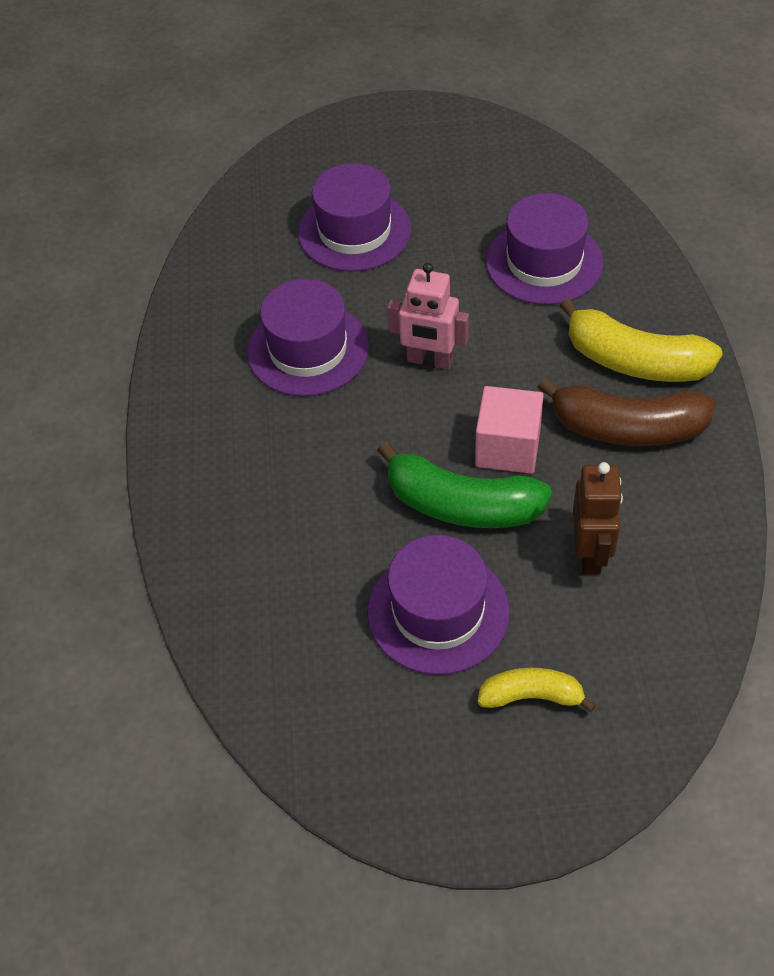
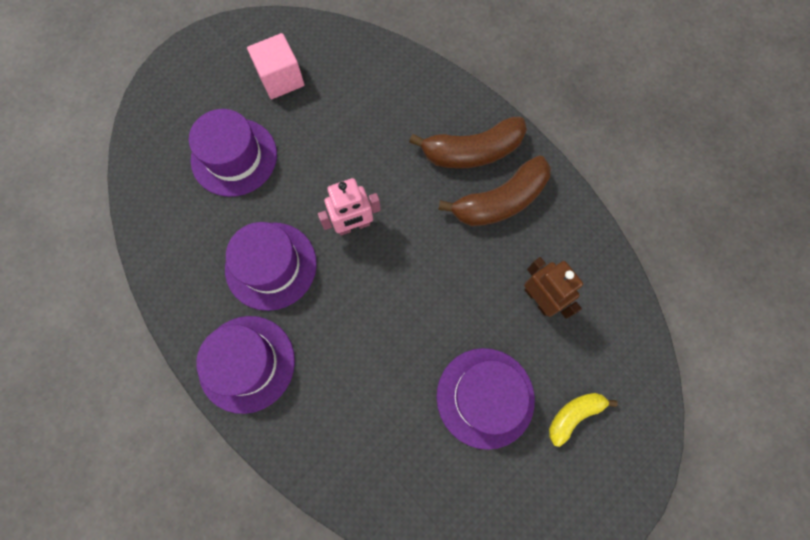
camera: 40 degrees left, 20 degrees up
(462, 505) = (446, 315): green banana -> none
(508, 448) = (444, 258): pink cube -> pink cube (281, 79)
(544, 262) = (370, 111): purple hat -> purple hat (246, 363)
(635, 361) = (472, 152): yellow banana -> brown banana

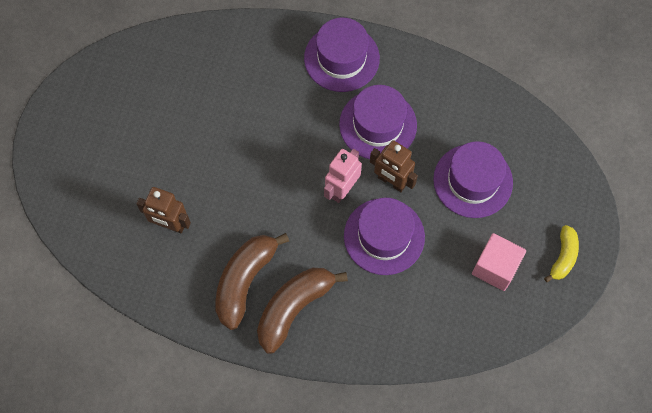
camera: 145 degrees right, 5 degrees down
(304, 203) = (391, 181): none -> brown robot
(485, 397) = (169, 136): purple hat -> purple hat (384, 236)
(573, 415) = (102, 163): yellow banana -> yellow banana (563, 257)

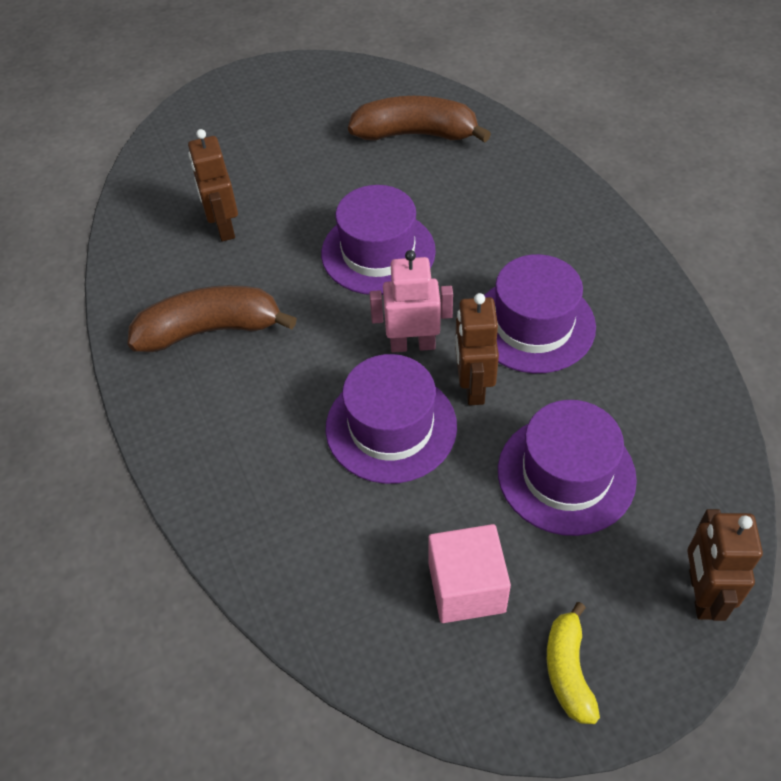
camera: 55 degrees right, 15 degrees down
(294, 308) = (213, 397): brown banana -> brown banana (415, 134)
(341, 58) = (579, 238): purple hat -> purple hat (378, 252)
(563, 257) = (568, 670): yellow banana -> yellow banana turned 105 degrees clockwise
(570, 177) = (701, 594): none -> brown robot

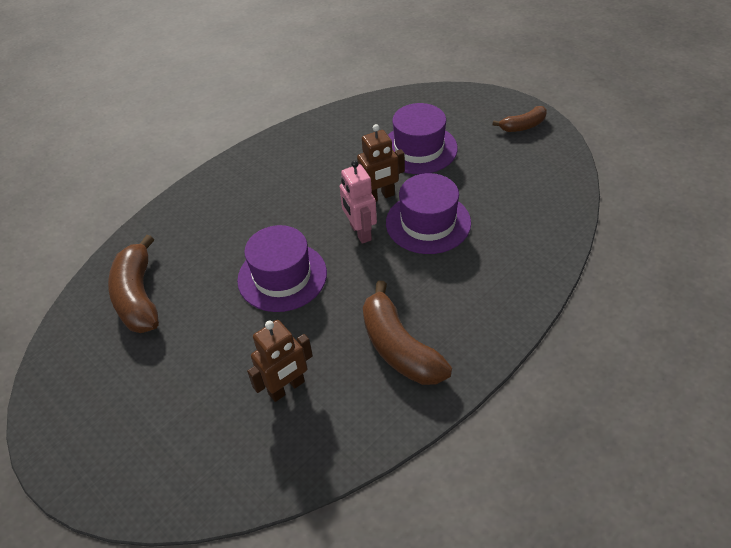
camera: 110 degrees left, 5 degrees down
(466, 587) = (507, 166): pink cube -> none
(533, 324) = (319, 184): purple hat -> none
(568, 670) = (523, 126): yellow banana -> brown banana
(701, 594) = (457, 97): brown robot -> none

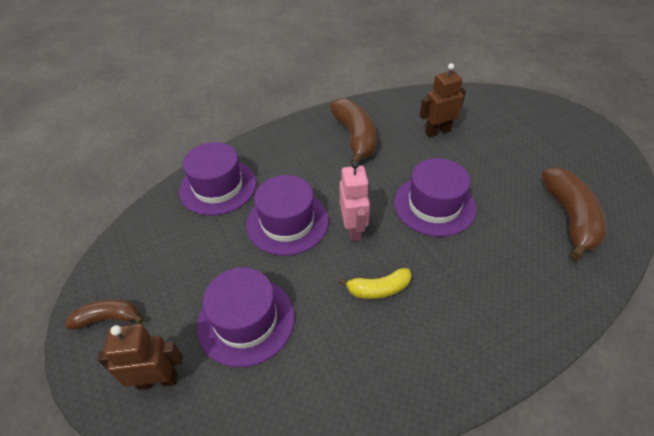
camera: 165 degrees left, 0 degrees up
(323, 191) = (378, 289): none -> yellow banana
(379, 197) = (320, 264): brown robot -> brown robot (158, 380)
(525, 239) = (218, 187): none -> purple hat

